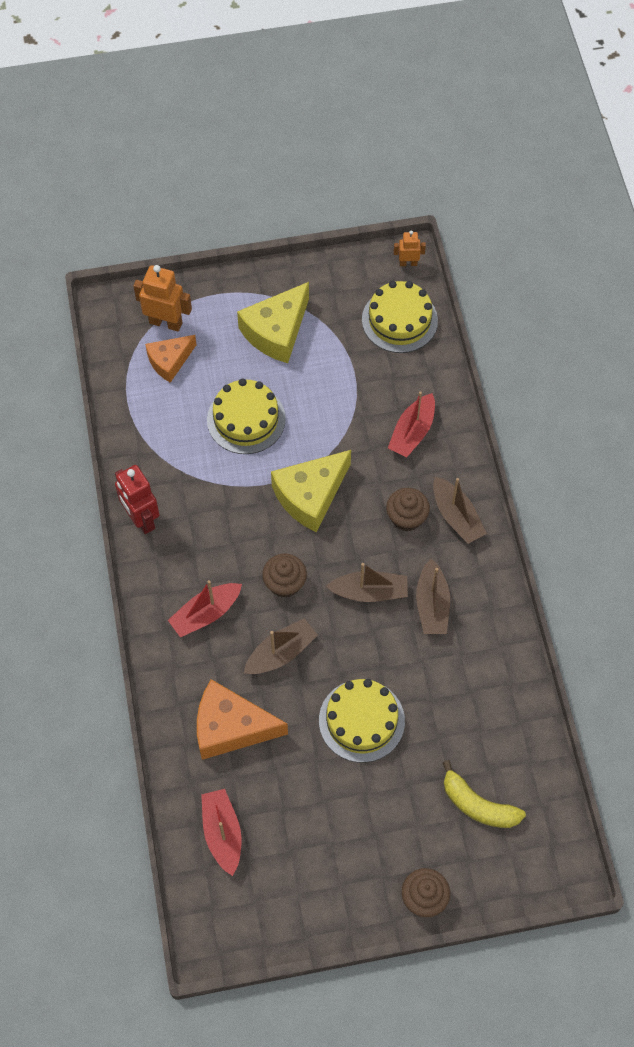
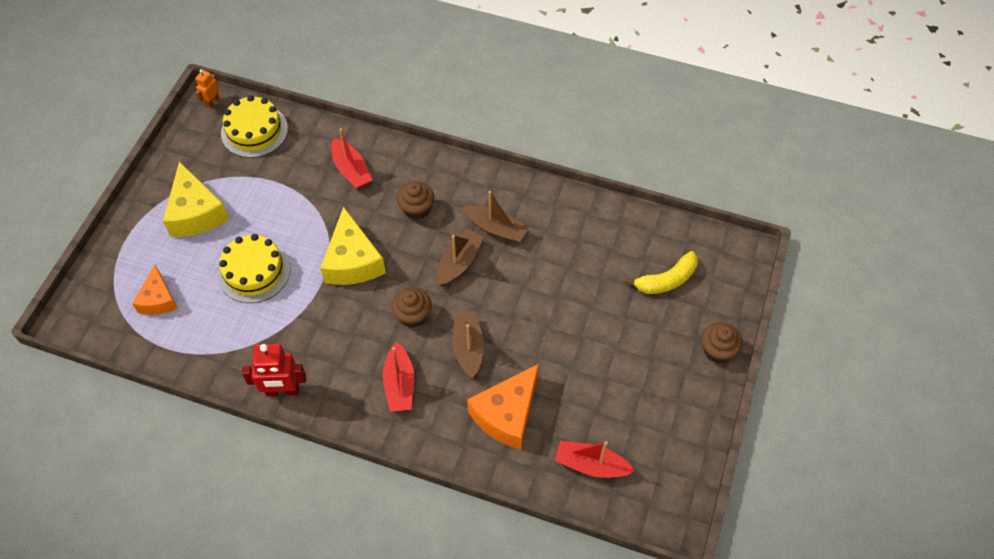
camera: 60 degrees left, 5 degrees down
(166, 322) = (121, 285): orange robot -> none
(361, 720) = (558, 320): yellow cake -> none
(456, 516) = (438, 178): brown boat -> none

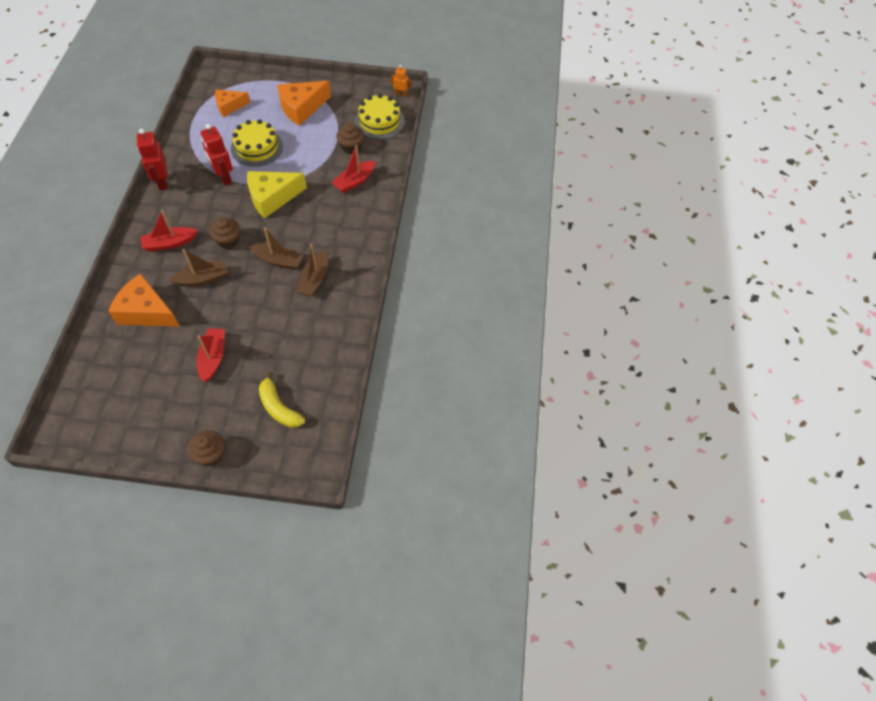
camera: 75 degrees right, 0 degrees up
(196, 212) = (301, 108): yellow cheese -> orange cheese
(297, 314) = (224, 177): none -> red robot
(416, 209) = (325, 226): brown cupcake -> brown cupcake (351, 147)
(591, 465) = (103, 372): red boat -> red boat (213, 358)

